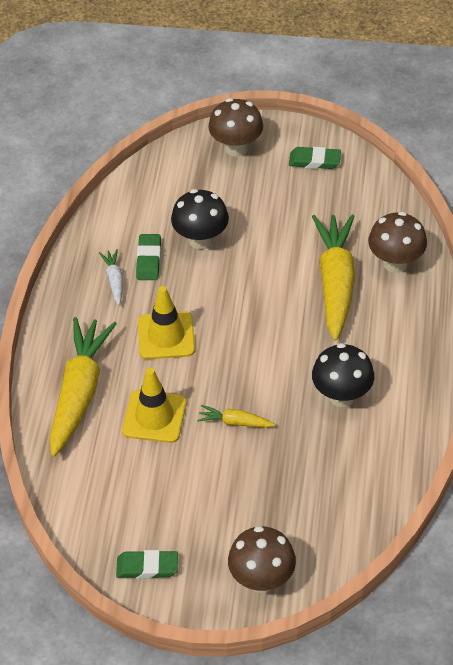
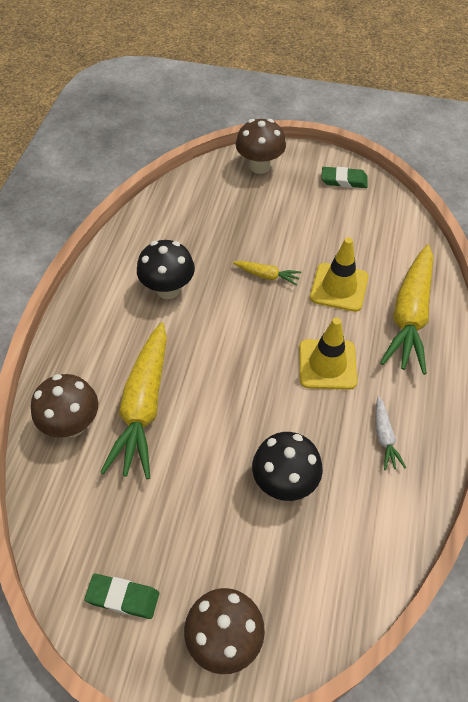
camera: 175 degrees left, 5 degrees up
(149, 260) = (346, 460): green eraser -> none

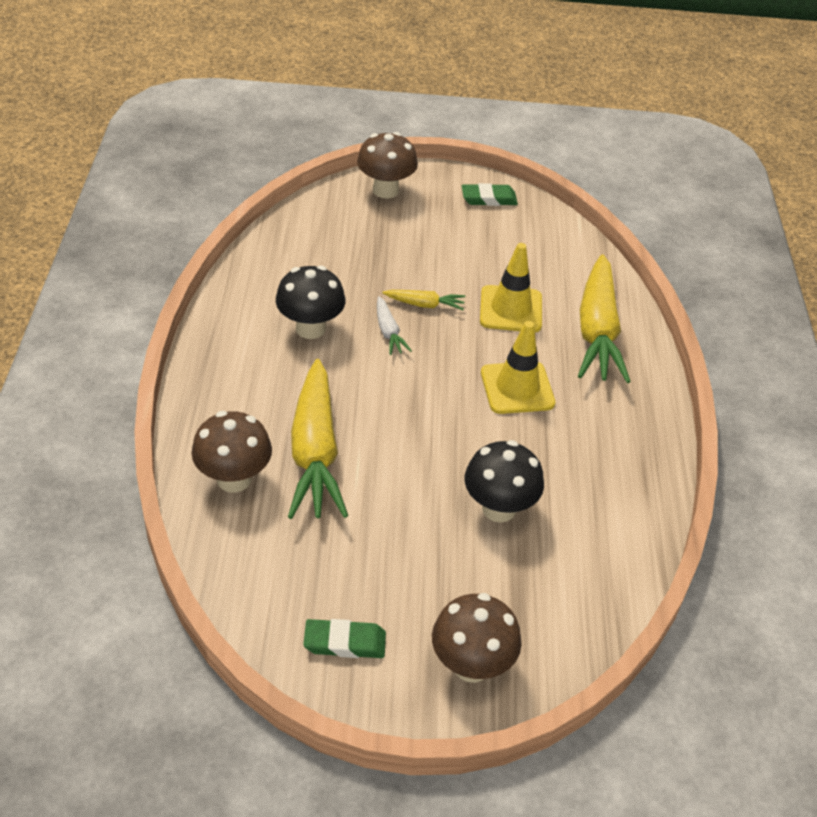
camera: 15 degrees left, 10 degrees down
(384, 437) = (598, 452): white carrot -> white carrot (388, 332)

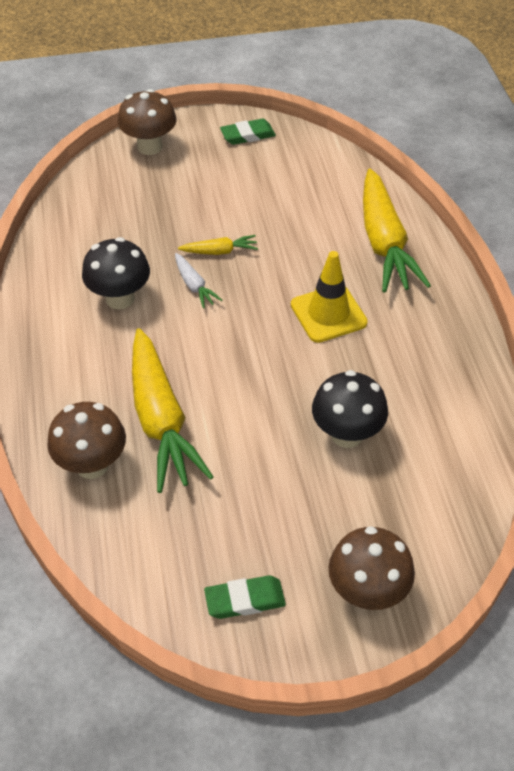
camera: 10 degrees left, 5 degrees up
(511, 309) = (300, 239): yellow traffic cone -> none

